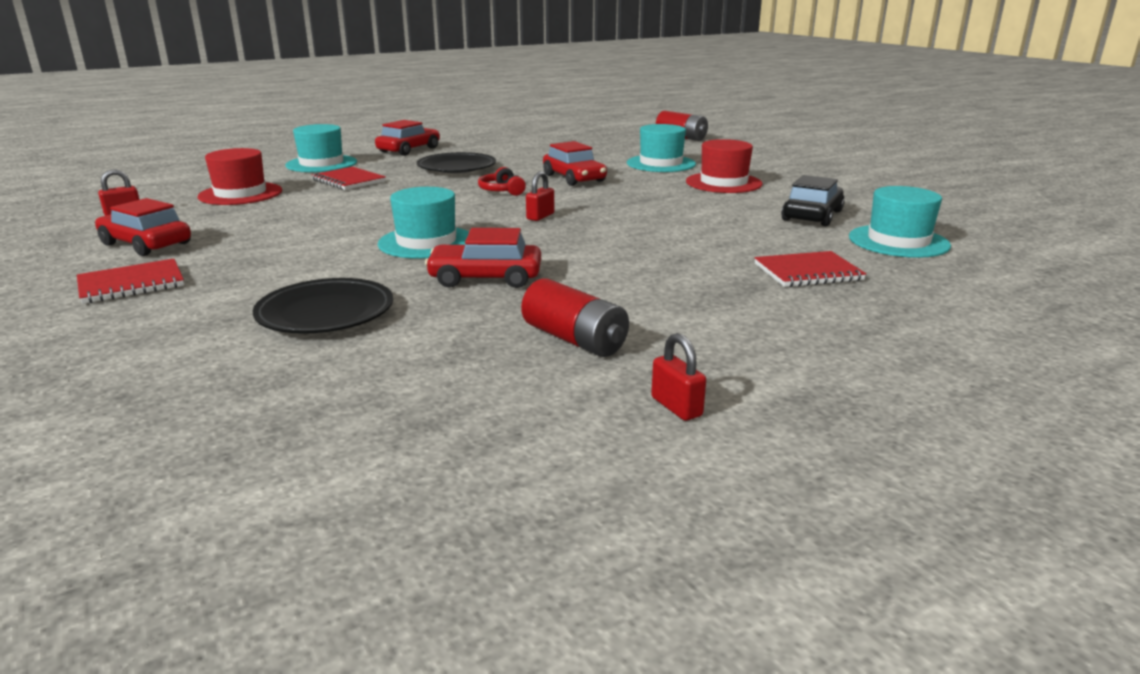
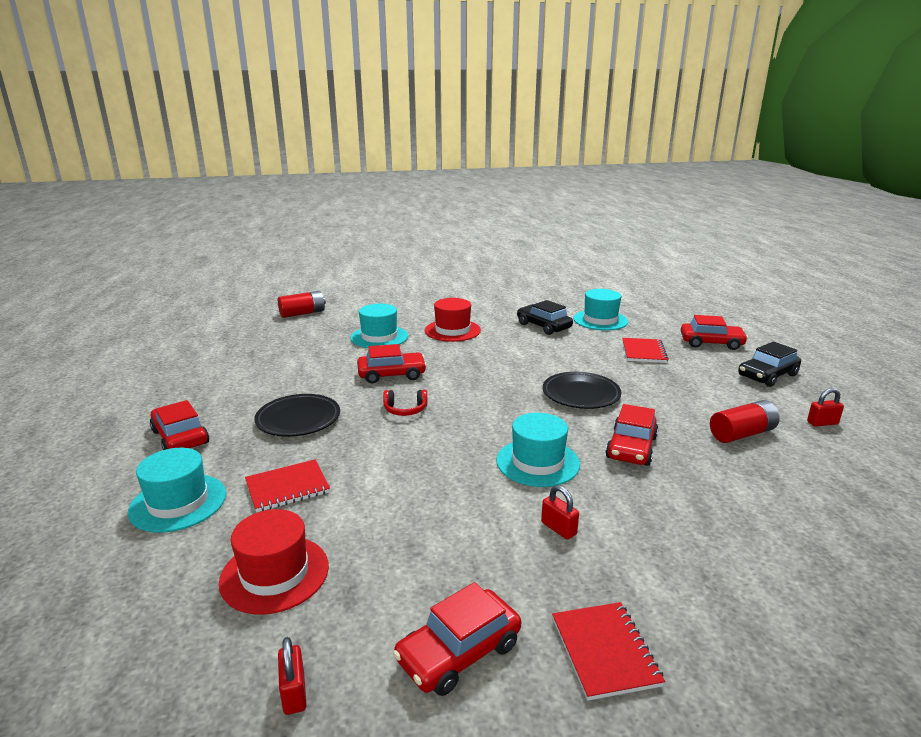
camera: 70 degrees left, 0 degrees up
(325, 313) = (696, 523): black plate -> black plate (581, 394)
(540, 216) = (493, 405): red padlock -> red padlock (558, 528)
(844, 364) = (767, 375): none -> black car
(937, 318) = (711, 343): none -> red car

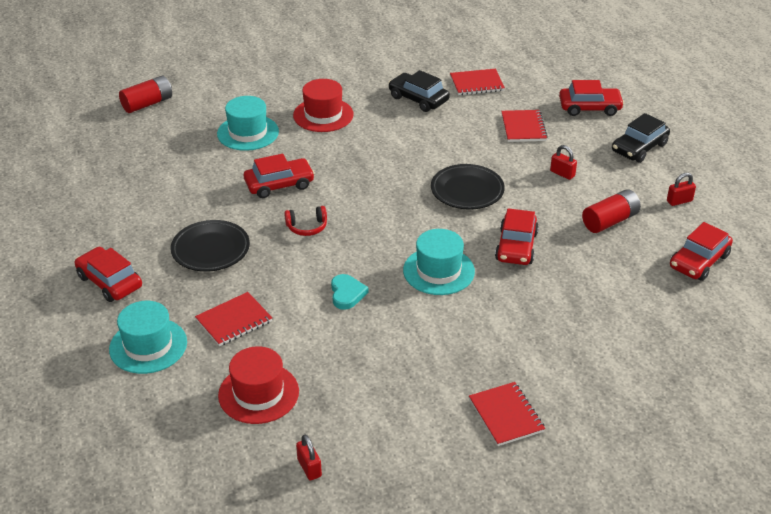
camera: 10 degrees left, 15 degrees up
(426, 474) = (347, 294): none -> turquoise heart
(459, 652) = (409, 429): red car -> red car (699, 261)
(558, 528) = (464, 330): red padlock -> red padlock (562, 173)
(600, 320) = (476, 84): turquoise hat -> red notebook

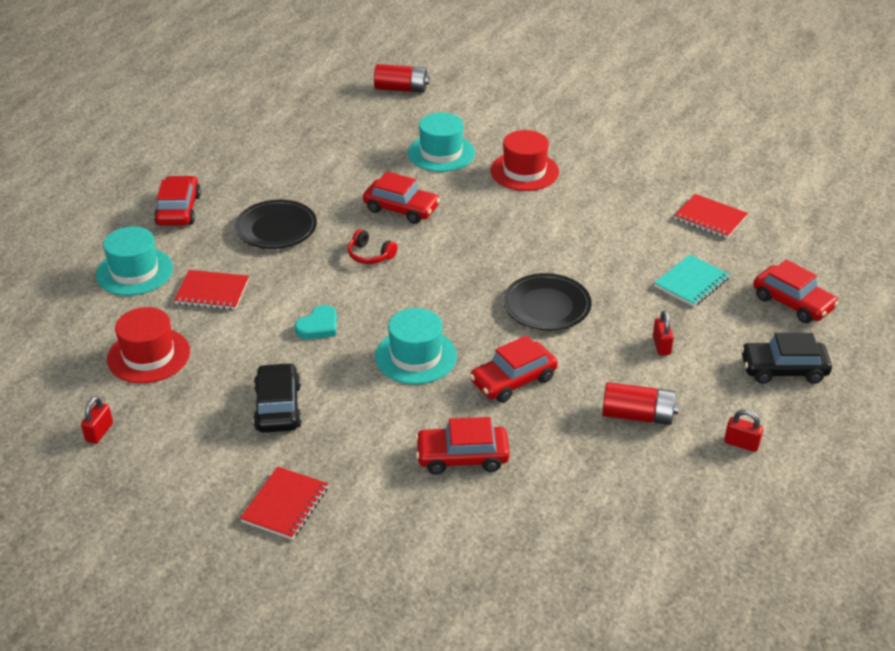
camera: 45 degrees right, 0 degrees up
(418, 99) = (631, 202): black car -> black car (278, 407)
(523, 127) = (691, 282): red notebook -> turquoise notebook
(699, 261) = (666, 509): red car -> red car (462, 457)

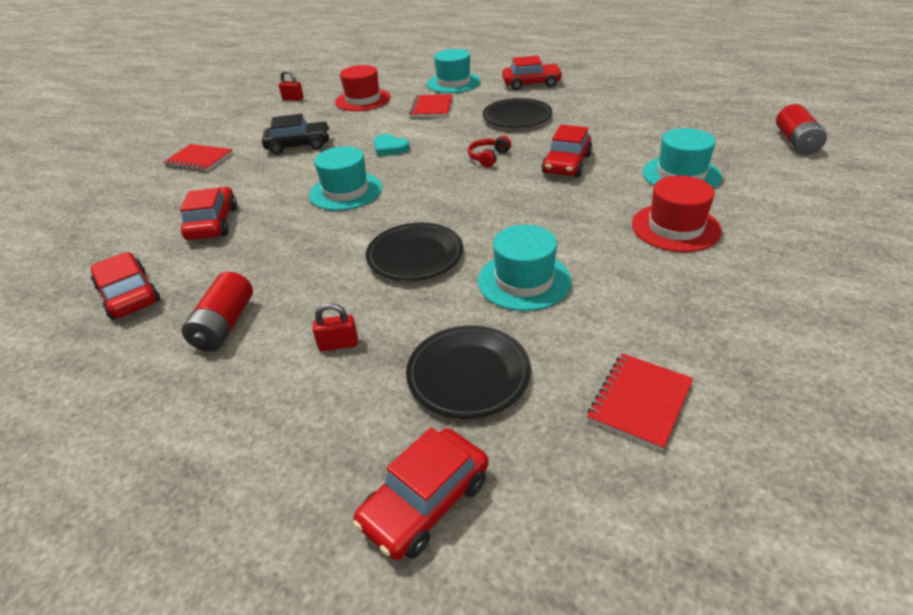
camera: 90 degrees right, 0 degrees up
(513, 380) = (302, 242): red car -> red car (129, 295)
(587, 250) = (524, 281): none -> turquoise hat
(691, 282) = (468, 375): turquoise notebook -> black plate
(741, 443) = (143, 414): red padlock -> none
(783, 369) = (266, 473): black car -> none

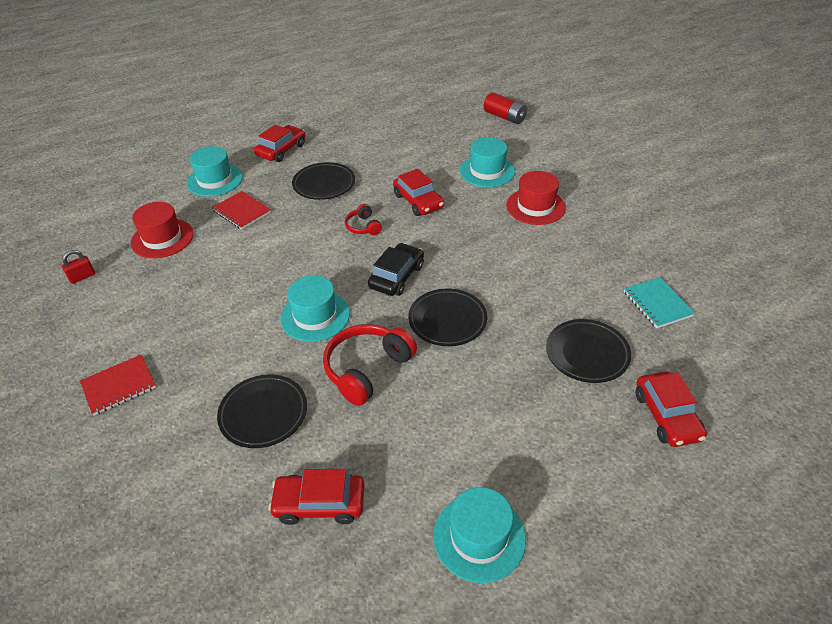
camera: 55 degrees left, 5 degrees up
(213, 223) = (263, 414): red car -> black plate
(224, 325) = (427, 452): red battery -> none
(299, 145) = (192, 311): black car -> black car (397, 276)
(305, 244) = (367, 369): none -> red headphones
(338, 344) = (507, 398): red padlock -> none
(390, 148) = (277, 264): turquoise heart -> none
(524, 281) = (524, 288): turquoise hat -> turquoise hat (479, 537)
(640, 402) = (657, 304): red notebook -> turquoise notebook

